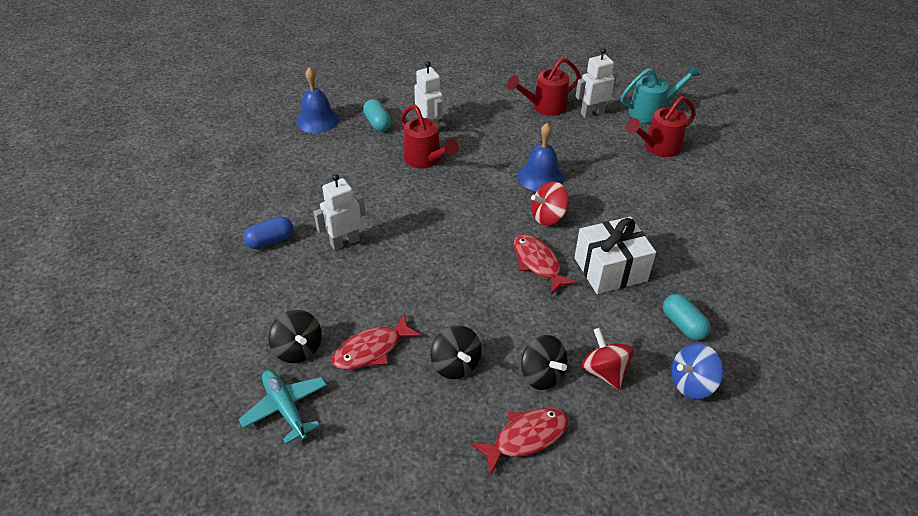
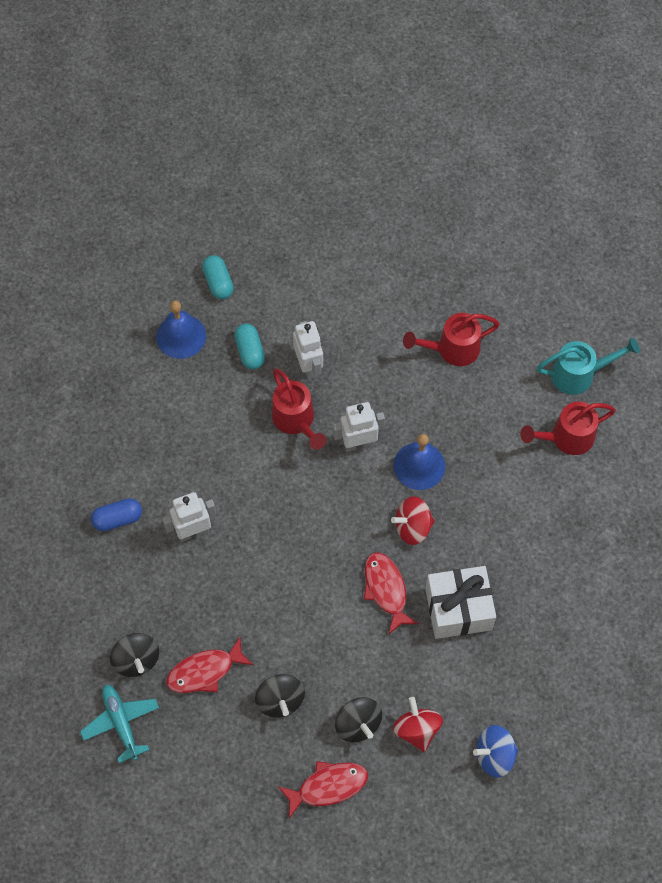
camera: 10 degrees right, 20 degrees up
(592, 113) = (506, 368): white robot -> white robot (358, 443)
(683, 325) = (509, 689): turquoise capsule -> turquoise capsule (218, 283)

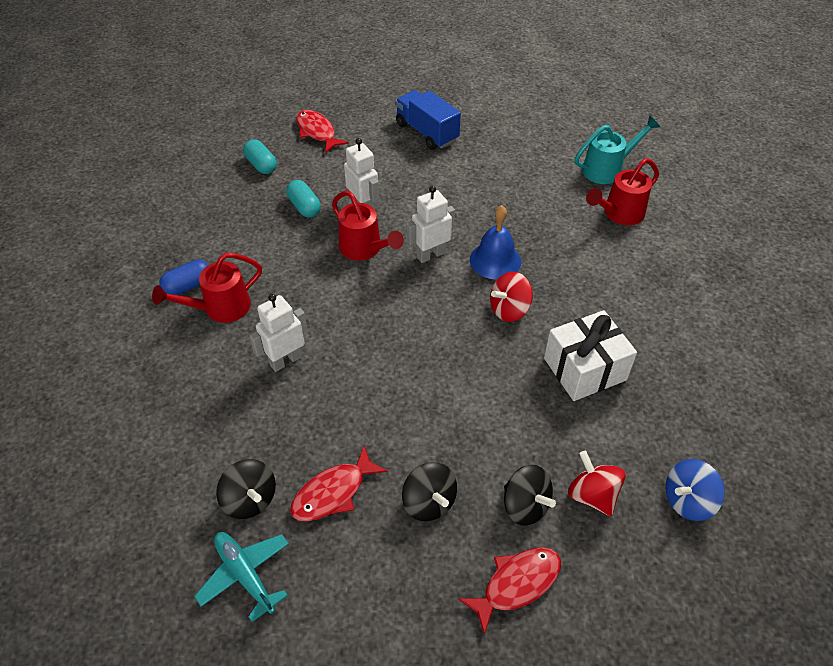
camera: 15 degrees left, 15 degrees down
(118, 519) = (201, 366): blue capsule -> blue capsule (188, 286)
(181, 336) = (235, 208): blue bell -> none
(386, 590) = (505, 368): red fish -> red fish (317, 132)
(404, 275) = (427, 132): none -> blue truck
(452, 349) = (489, 172): red watering can -> red watering can (220, 308)

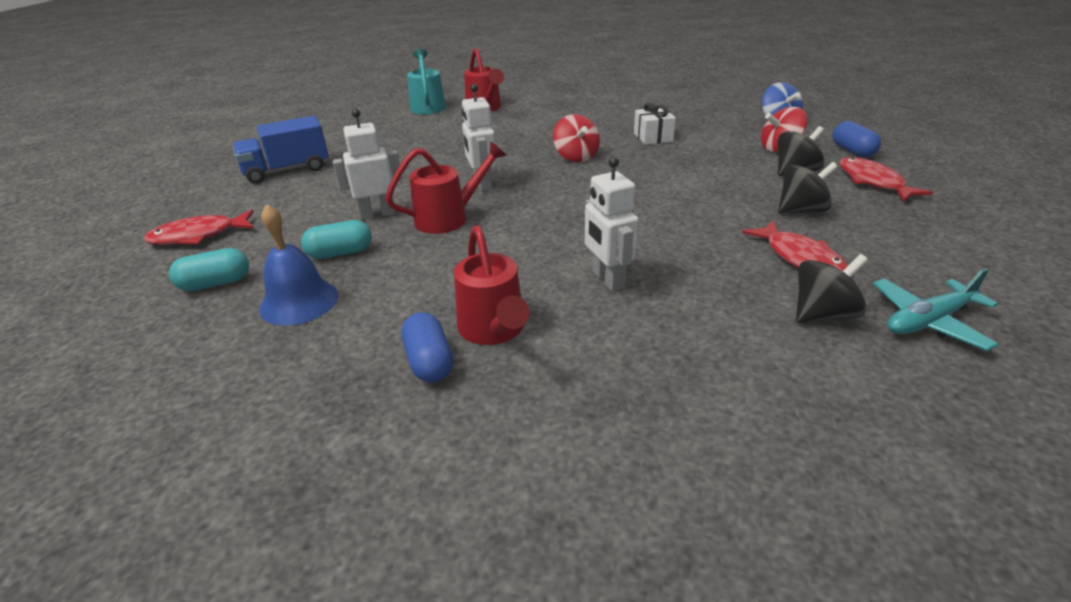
camera: 75 degrees left, 15 degrees down
(495, 260) = (509, 156): blue bell -> blue bell (299, 301)
(585, 369) = (653, 137): white gift -> white gift, size x0.61
(610, 577) = (852, 151): none -> blue capsule

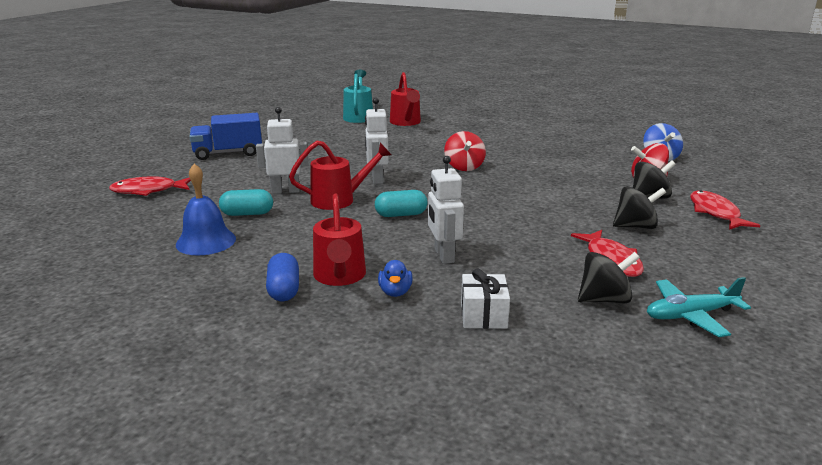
camera: 10 degrees right, 10 degrees down
(216, 283) = (151, 223): turquoise capsule -> turquoise capsule (401, 215)
(573, 342) = (395, 292): none -> blue duck
(653, 137) = (539, 159): white gift -> white gift (483, 315)
(852, 151) = (713, 187): blue capsule -> none

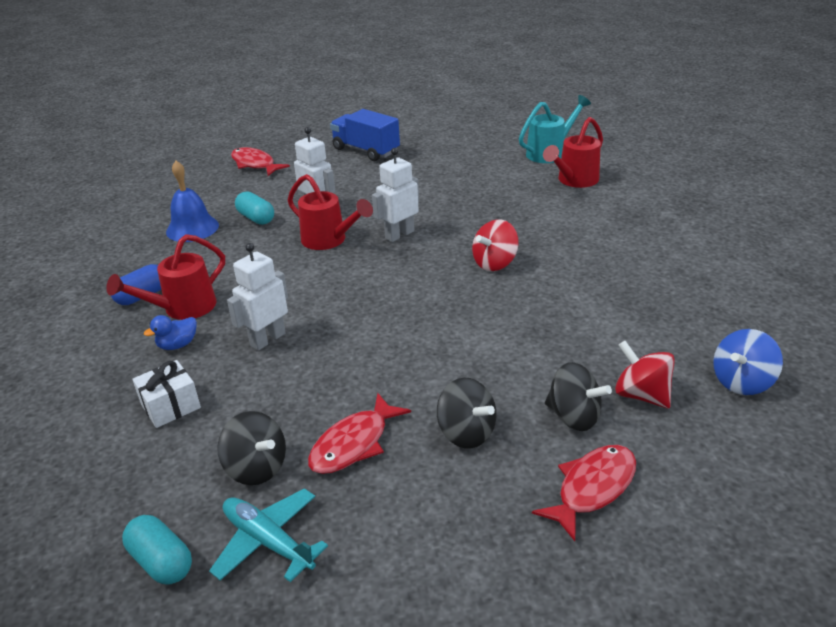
camera: 55 degrees right, 10 degrees up
(401, 215) = (331, 282): turquoise capsule -> turquoise capsule (161, 561)

